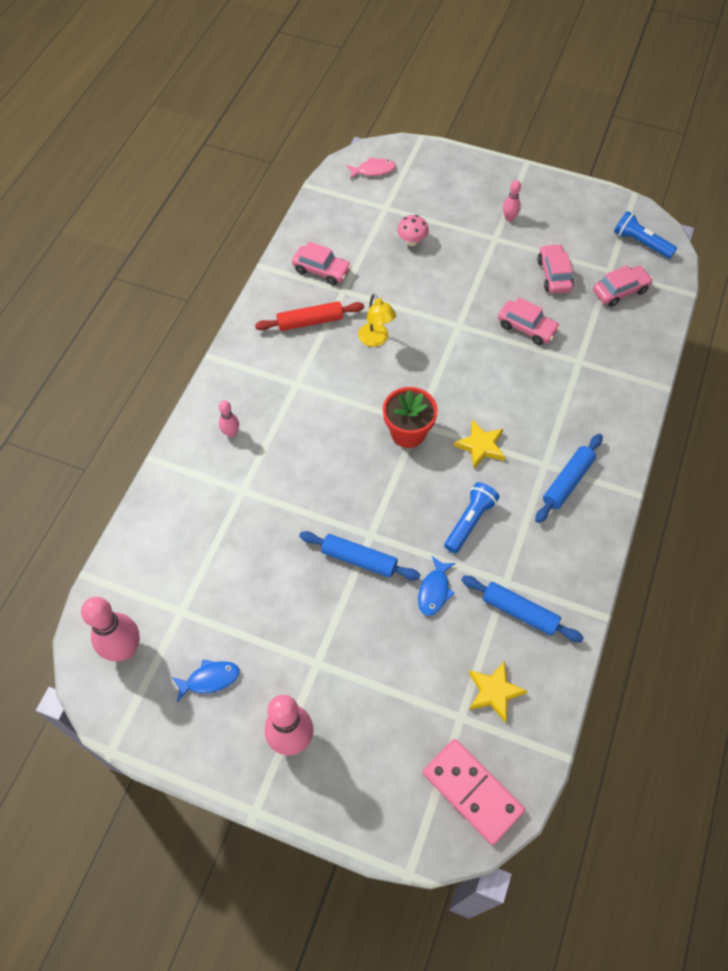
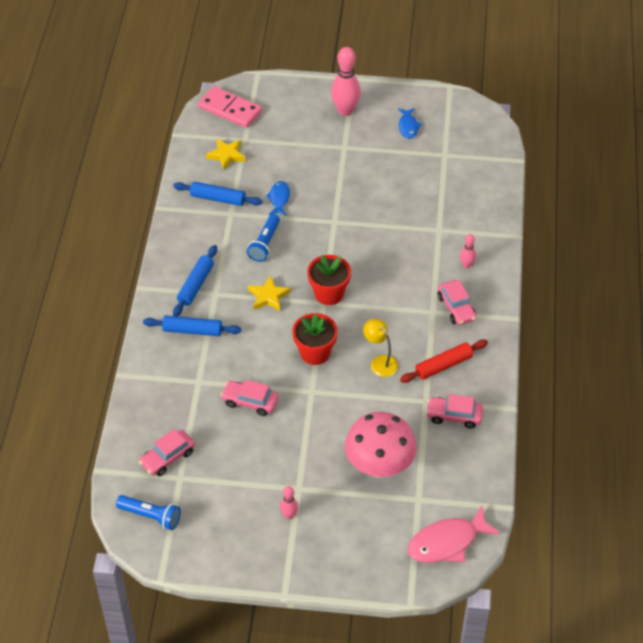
camera: 165 degrees right, 10 degrees down
(124, 649) = (469, 130): pink bowling pin -> none
(210, 679) = (408, 127): blue fish -> blue fish turned 60 degrees counterclockwise
(359, 559) = (337, 206): blue rolling pin -> blue rolling pin (192, 331)
(373, 170) = (447, 542): pink fish -> pink fish, size x1.75
(412, 241) = (379, 466): pink mushroom -> pink mushroom, size x2.24
(444, 365) = (315, 353): none -> red flower pot
(554, 275) = (233, 460): pink car -> pink car (456, 308)

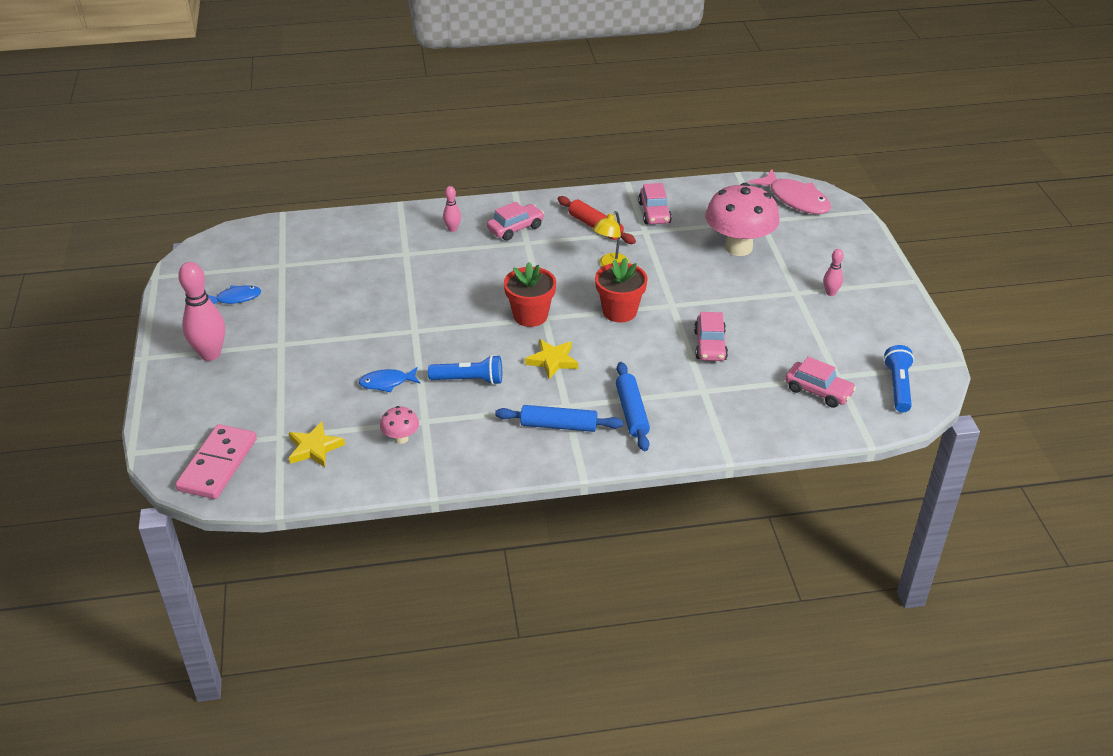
camera: 105 degrees left, 10 degrees down
(218, 199) = (401, 438): blue rolling pin -> pink mushroom

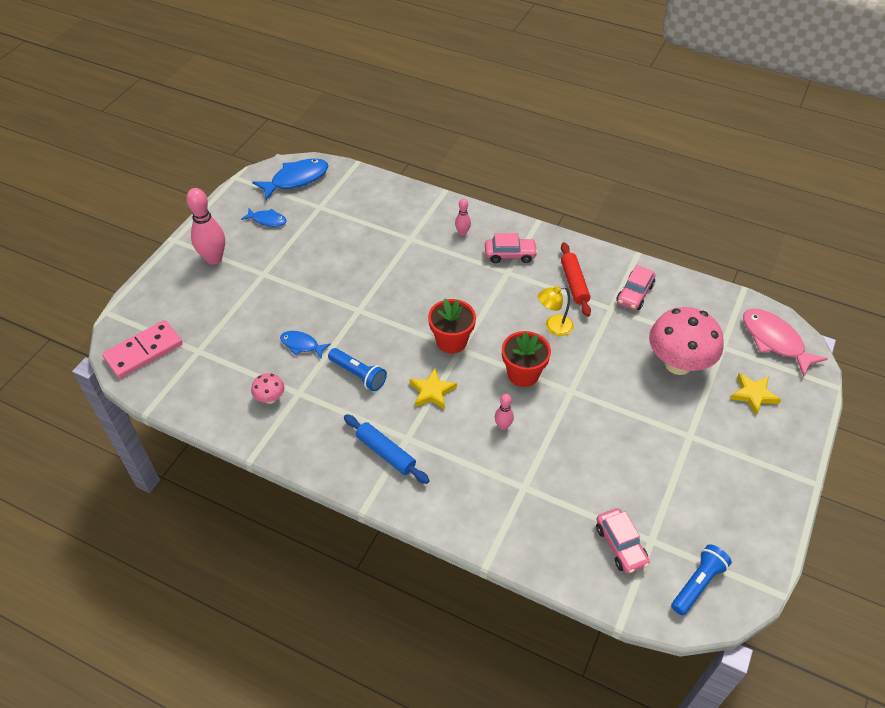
camera: 35 degrees right, 10 degrees up
(230, 252) = (296, 179): none -> blue fish
(314, 448) = (210, 373): yellow star -> yellow star (753, 395)
(632, 412) = (450, 473): blue rolling pin -> none
(710, 345) = (567, 447): pink car -> none
(795, 199) = (774, 341): pink fish -> pink fish turned 150 degrees clockwise
(830, 293) = (721, 453): pink bowling pin -> pink bowling pin (503, 426)

